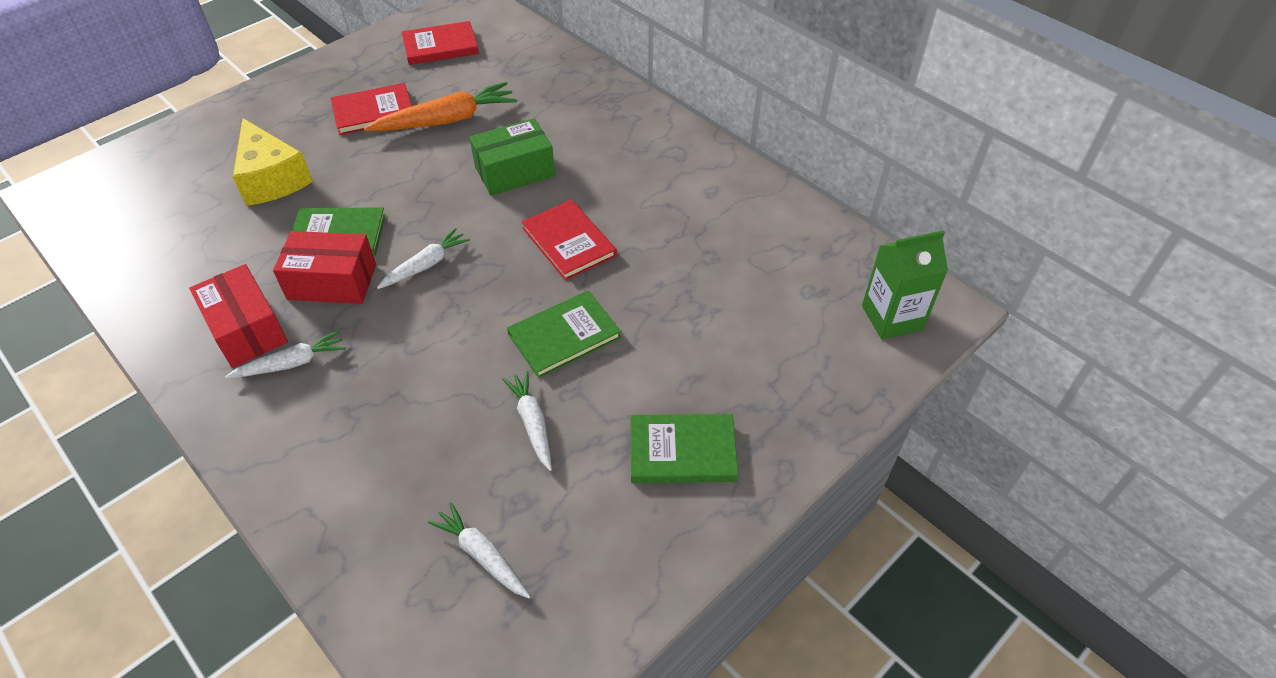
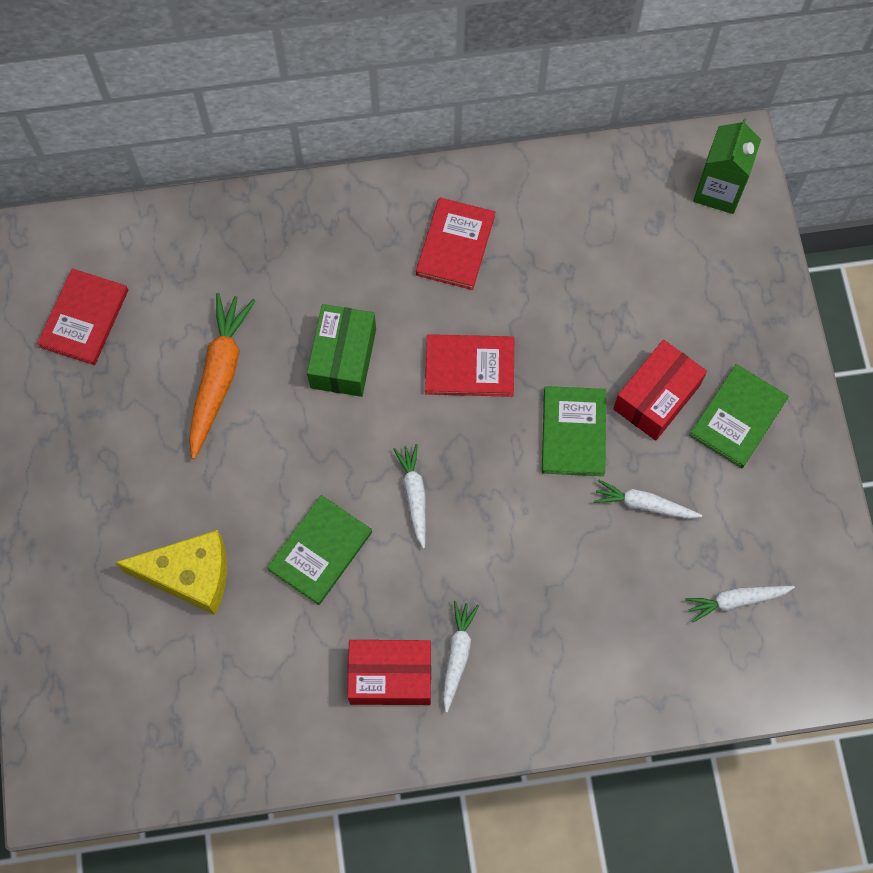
camera: 55 degrees left, 20 degrees up
(332, 282) = (380, 582): red box -> red box (656, 397)
(373, 112) = (152, 436): red book -> red book (455, 245)

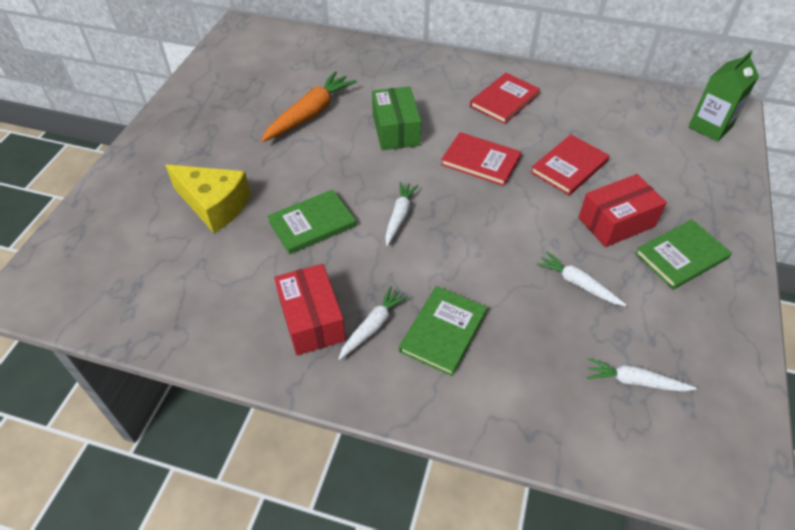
camera: 25 degrees right, 20 degrees down
(84, 318) = (250, 65): red book -> red book (569, 167)
(343, 358) = (396, 130): green box -> green box turned 45 degrees counterclockwise
(390, 676) = (312, 320): red box -> red box turned 45 degrees clockwise
(573, 432) = (540, 221): green book -> green book (443, 331)

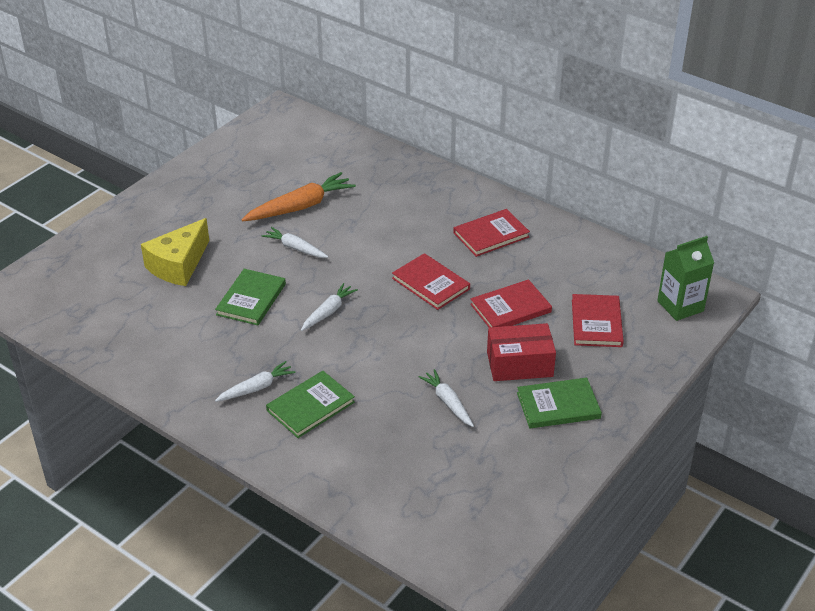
camera: 20 degrees right, 10 degrees down
(214, 205) = (178, 265): yellow cheese -> yellow cheese turned 75 degrees clockwise
(312, 224) = (251, 299): green book -> green book turned 60 degrees counterclockwise
(312, 320) = (211, 370): red box -> none
(396, 130) = (370, 239): green box -> none
(635, 381) = (443, 482): white carrot -> white carrot (295, 248)
(653, 161) = (596, 323): none -> red book

